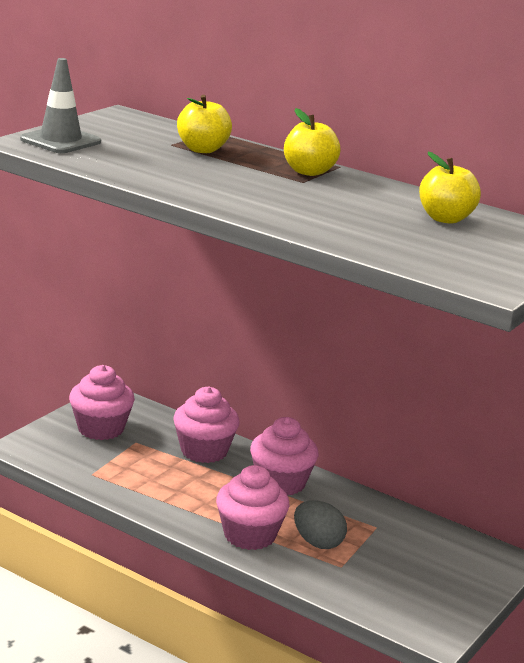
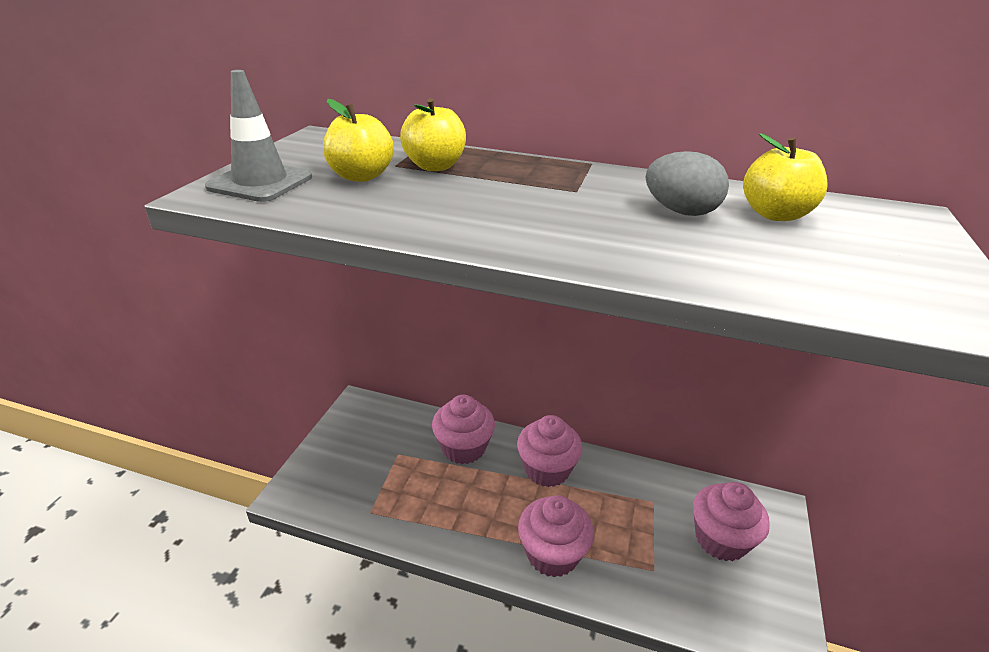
camera: 15 degrees left, 10 degrees up
(101, 429) = (360, 446): pink cupcake -> pink cupcake (720, 539)
(309, 172) = (570, 176): yellow apple -> yellow apple (361, 176)
(318, 542) = (616, 542): grey egg -> grey egg (680, 212)

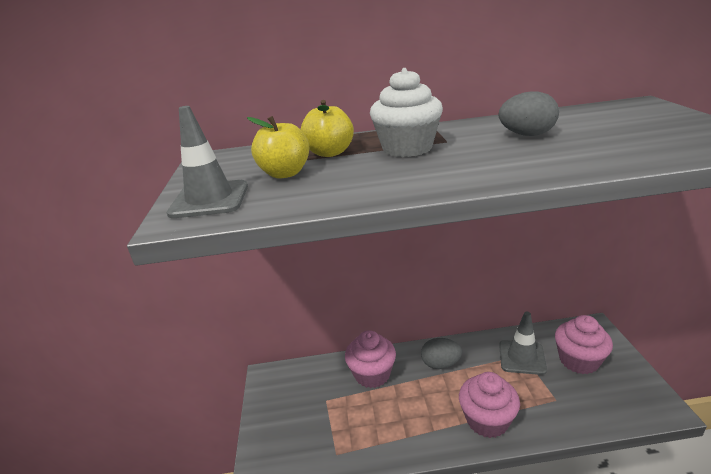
camera: 20 degrees left, 5 degrees down
(520, 186) = (407, 148): none -> white cupcake
(547, 469) = (440, 364): pink cupcake -> grey egg
(650, 504) = (522, 357): none -> grey traffic cone
(775, 214) = (578, 122): yellow apple -> none

